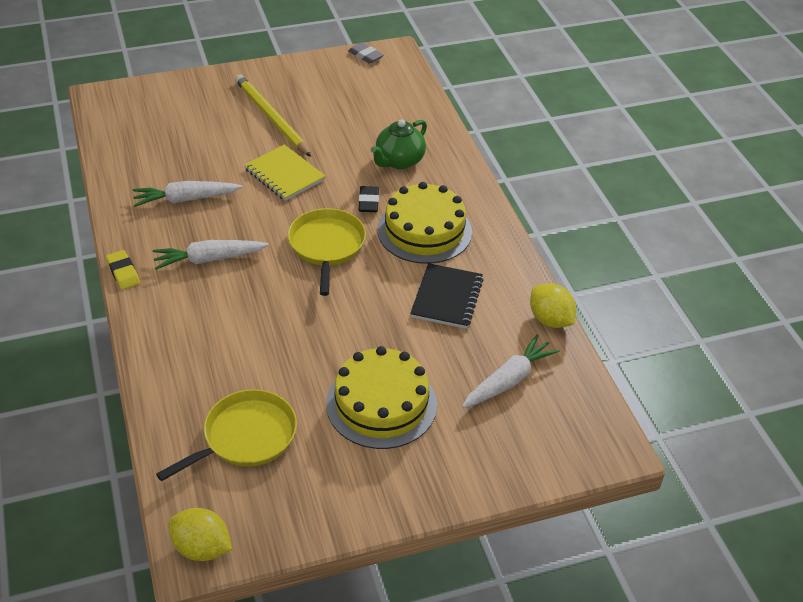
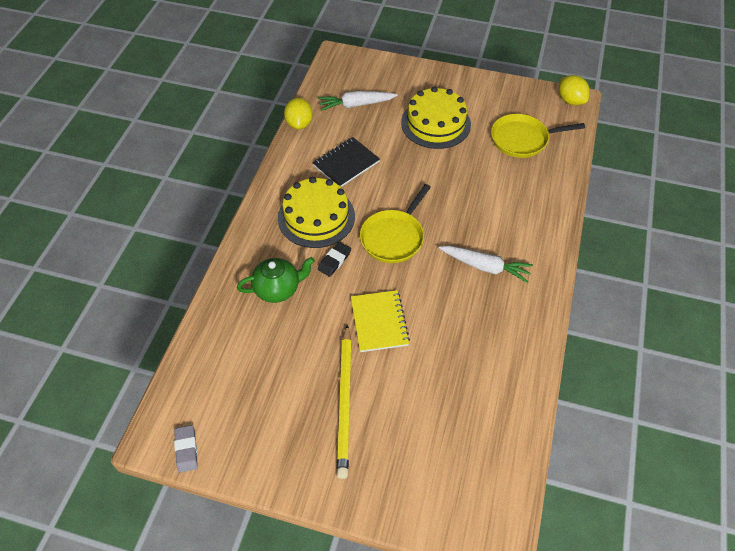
camera: 145 degrees left, 10 degrees up
(123, 272) = (554, 285): yellow eraser -> none
(186, 199) = (475, 336): white carrot -> none

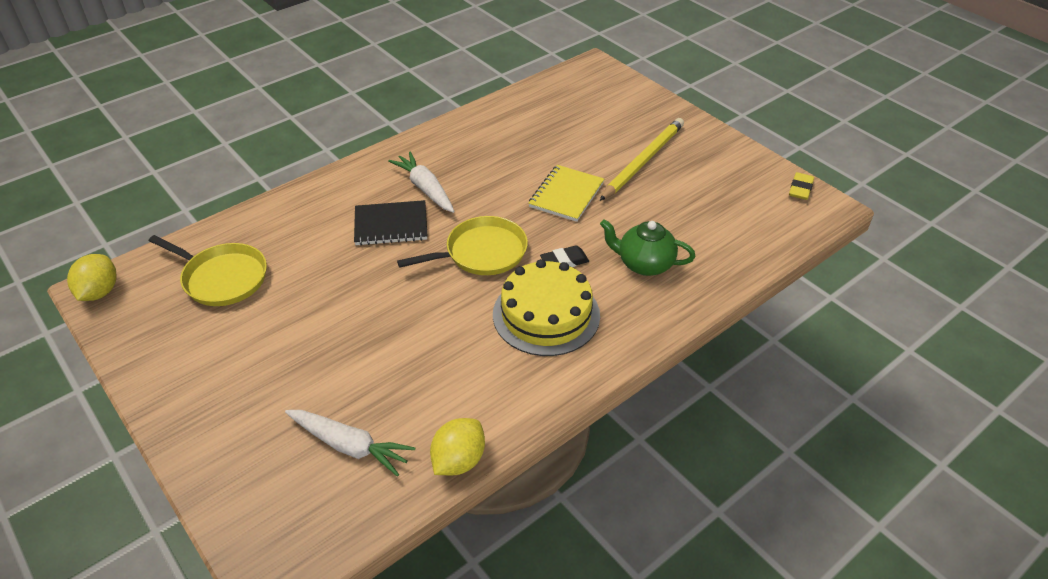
camera: 145 degrees left, 10 degrees down
(186, 450) = (800, 189): grey eraser -> yellow eraser
(346, 164) = (452, 361): black notebook -> black notebook (391, 225)
(435, 123) = (285, 353): yellow cake -> none

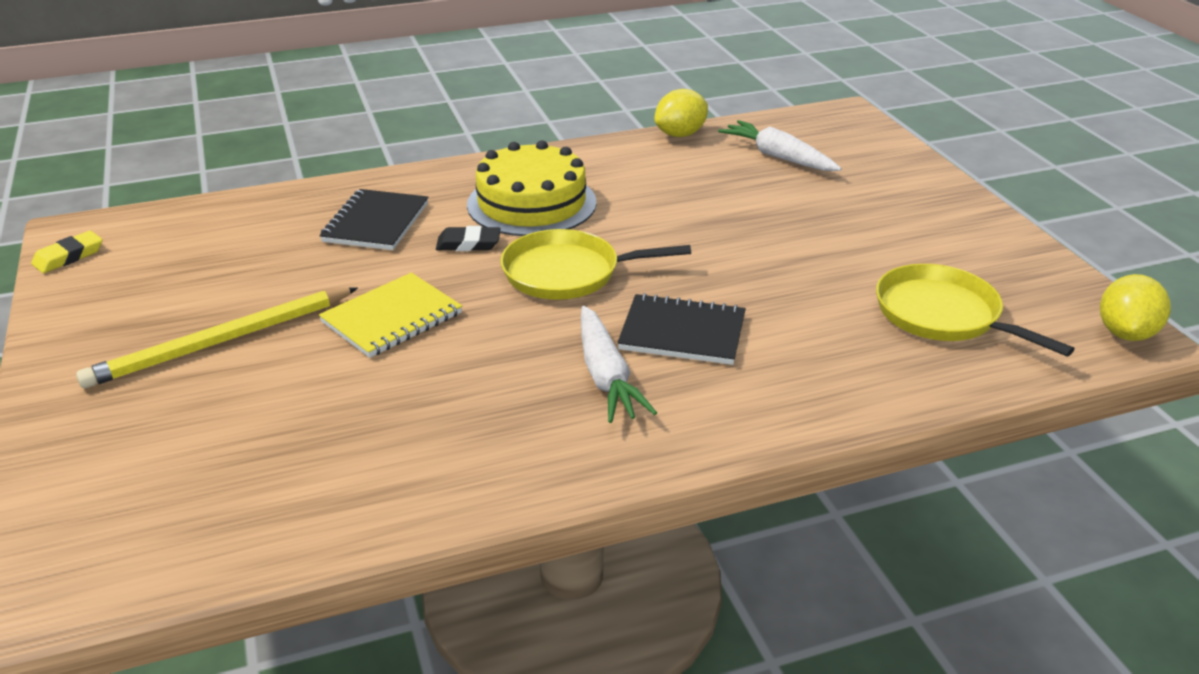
camera: 160 degrees left, 10 degrees down
(644, 264) = (376, 223): green teapot -> black notebook

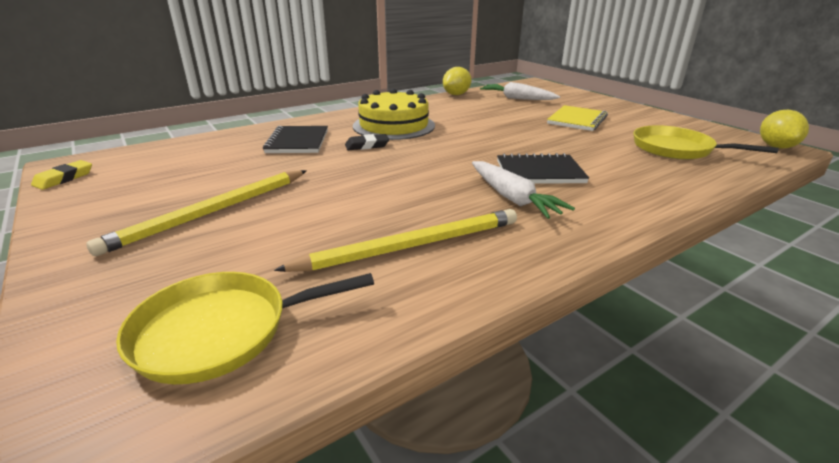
camera: 15 degrees left, 5 degrees down
(392, 318) = (339, 185): yellow notebook -> yellow notebook (577, 120)
(426, 432) = (410, 246): none -> yellow pencil
(567, 273) = (441, 152): yellow pan -> yellow pan (220, 331)

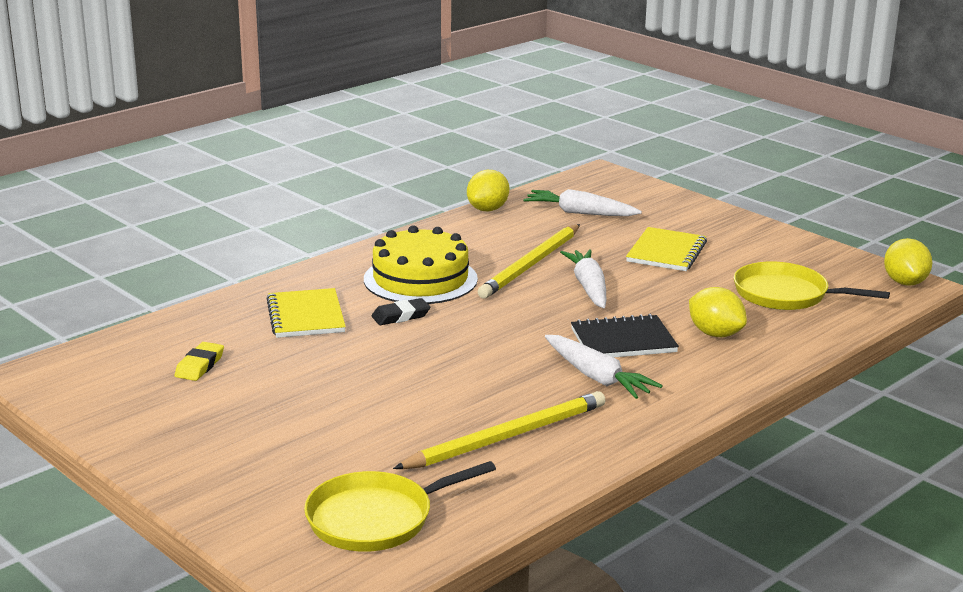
camera: 10 degrees left, 5 degrees down
(64, 178) = (56, 392): yellow eraser -> yellow eraser (200, 366)
(212, 212) = (278, 419): yellow pencil -> yellow pencil (531, 264)
(297, 142) = (306, 316): black notebook -> yellow notebook
(516, 136) = (589, 287): none -> white carrot
(620, 172) = (715, 334): none -> yellow lemon

